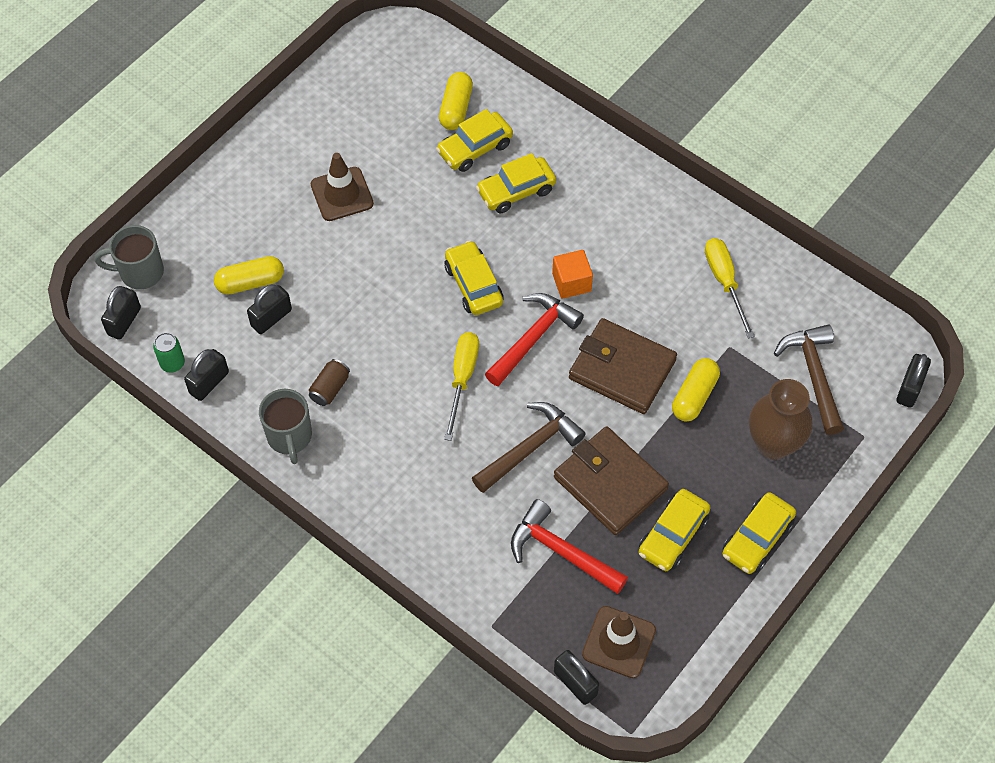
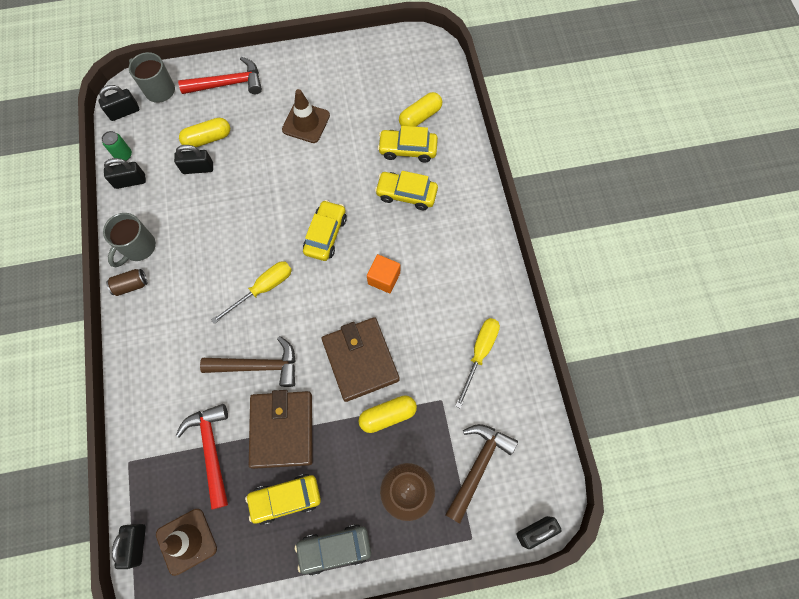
camera: 40 degrees right, 10 degrees up
(250, 282) = (208, 139): yellow capsule -> yellow capsule turned 45 degrees counterclockwise
(330, 388) = (187, 235): brown can -> brown can (131, 285)
(533, 338) = (327, 296): red hammer -> red hammer (228, 84)
(757, 538) = (334, 548): yellow car -> grey car

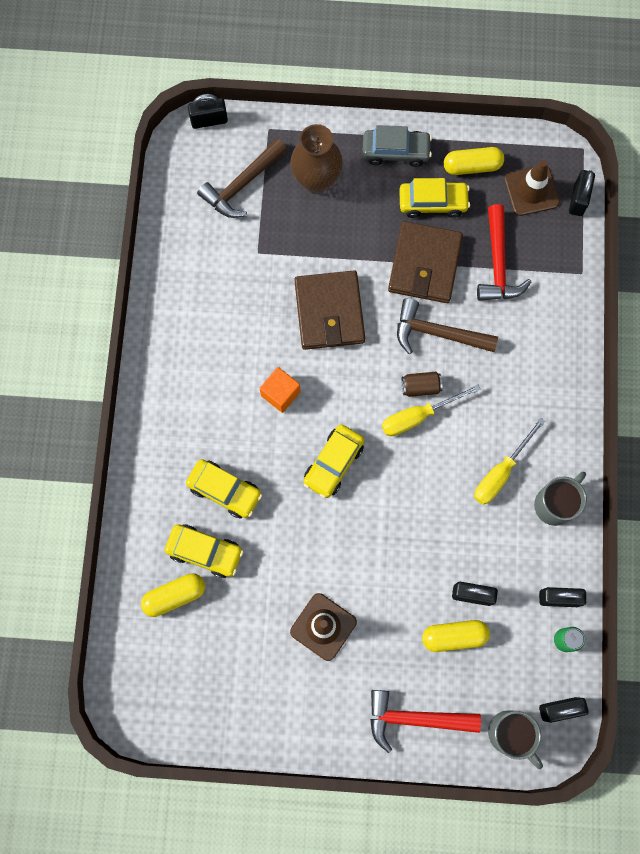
camera: 165 degrees left, 5 degrees up
(131, 285) = (566, 459): brown can -> brown can (420, 387)
(388, 415) = (316, 251): yellow capsule -> yellow capsule (472, 166)
(479, 354) = (204, 287): yellow screwdriver -> yellow screwdriver (501, 472)

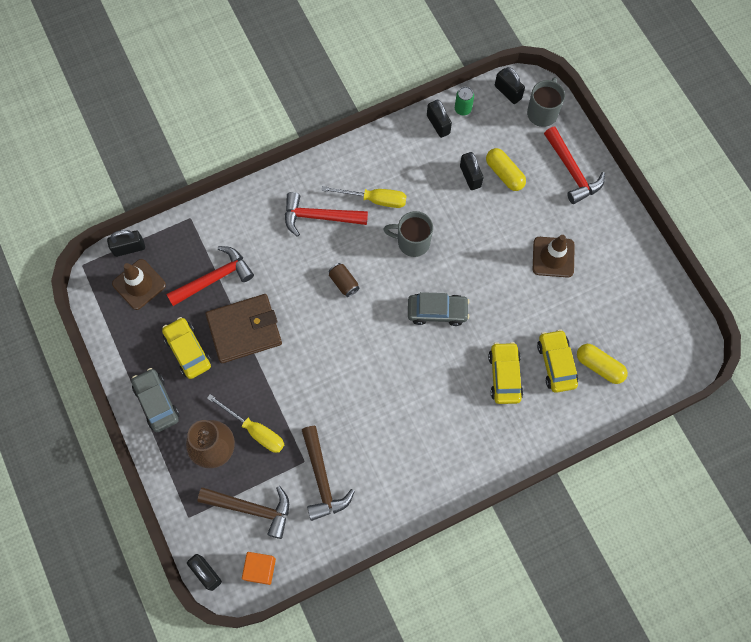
camera: 120 degrees left, 5 degrees down
(280, 393) = (408, 378): orange cube -> orange cube (260, 569)
(329, 312) = (323, 378): brown wallet -> none
(333, 463) = (437, 312): yellow car -> grey car
(418, 416) = (367, 273): yellow screwdriver -> yellow screwdriver (255, 430)
(437, 333) = (295, 292): brown hammer -> brown hammer (322, 479)
(472, 166) = (140, 338): yellow capsule -> none
(511, 402) = (319, 217): none -> red hammer
(555, 504) = (376, 156): grey mug -> grey mug (412, 242)

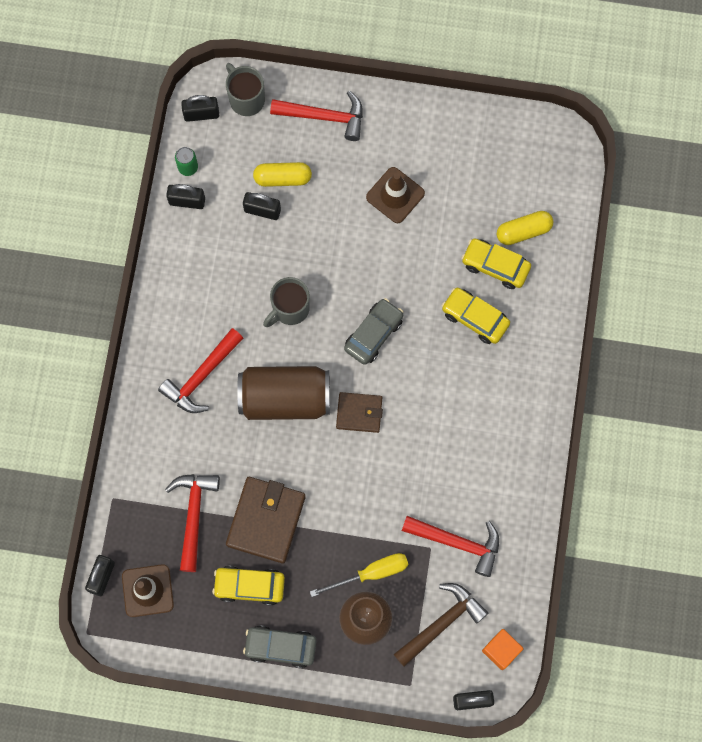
camera: 55 degrees left, 5 degrees up
(322, 479) = (457, 542): brown hammer -> red hammer
(344, 283) = (285, 398): brown can -> brown can, size x2.47
(370, 341) = (359, 413): none -> brown wallet
(374, 199) = (221, 313): yellow screwdriver -> none

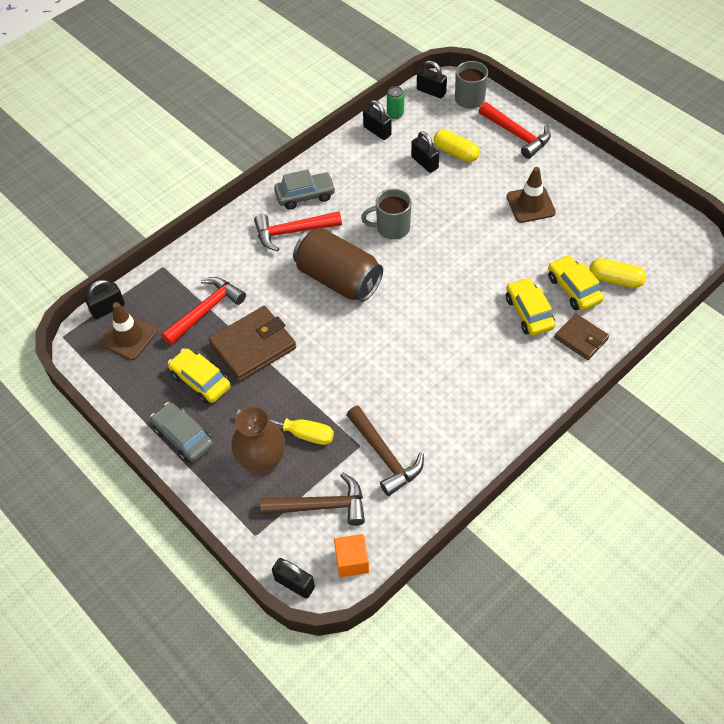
camera: 40 degrees right, 20 degrees down
(359, 413) = (385, 320): brown wallet -> brown wallet (581, 338)
(373, 334) = (440, 278): grey car -> grey car (305, 196)
(457, 542) = (384, 456): red hammer -> brown hammer

